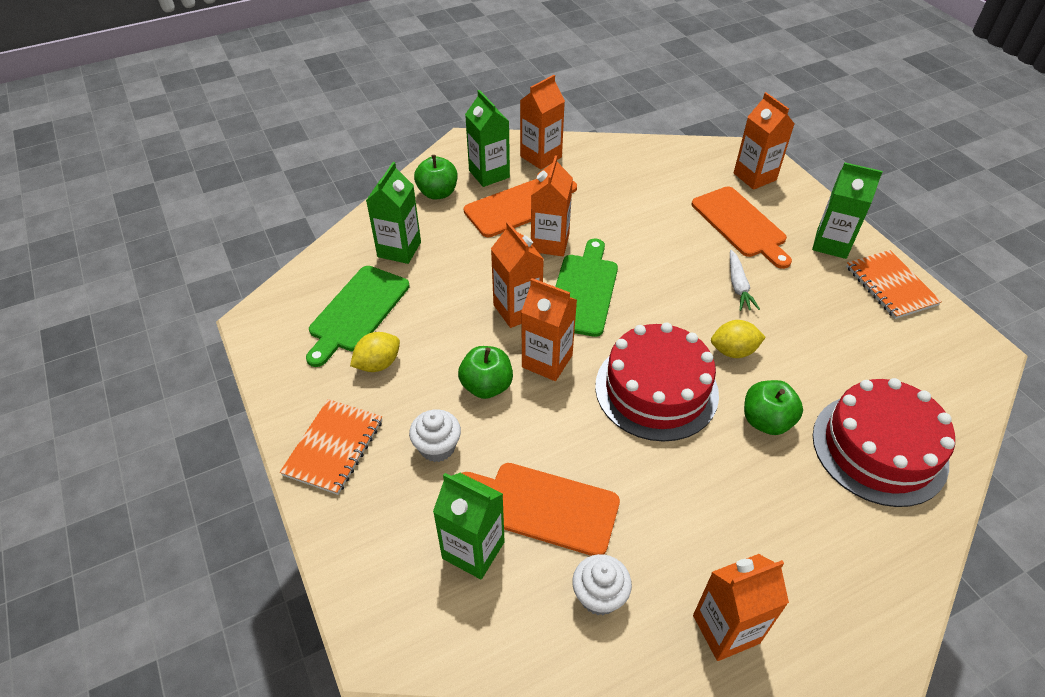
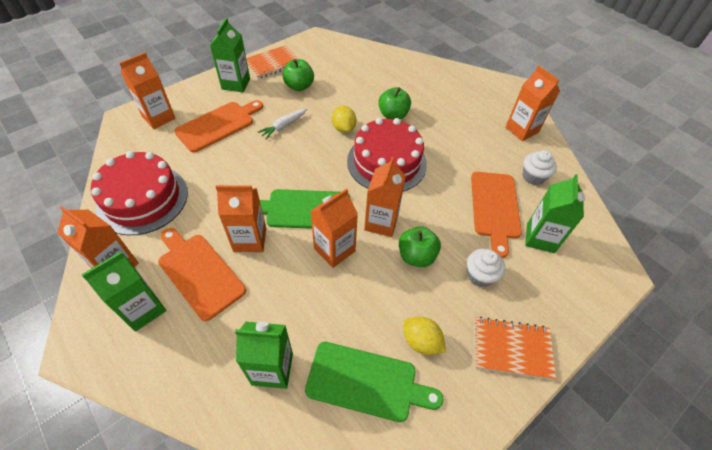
camera: 105 degrees left, 5 degrees up
(437, 193) = (176, 355): green apple -> green apple (299, 86)
(738, 286) = (283, 126): white carrot -> white carrot turned 150 degrees clockwise
(879, 448) = (395, 76): red cake -> red cake (142, 199)

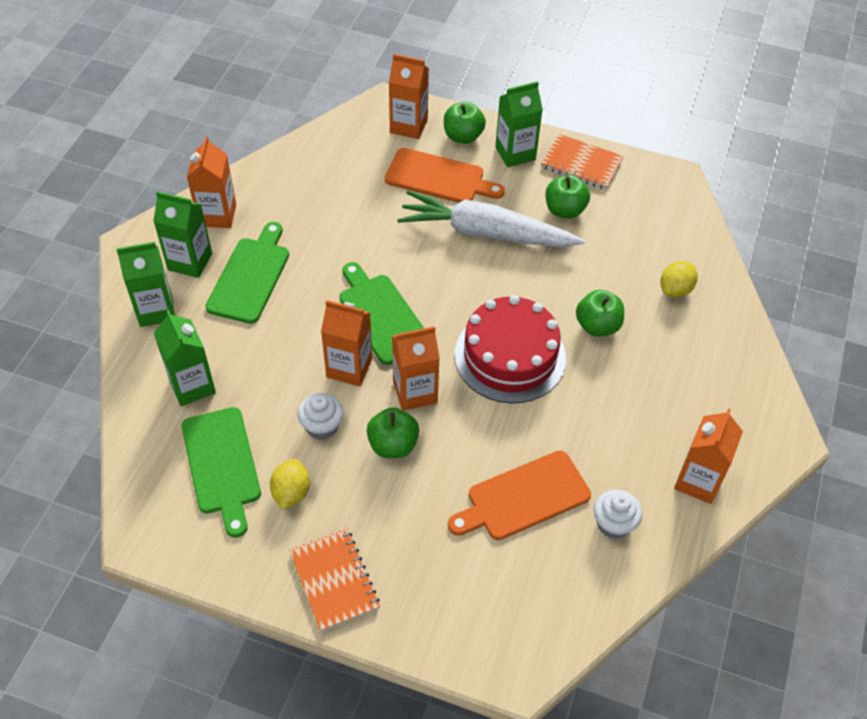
camera: 60 degrees right, 0 degrees up
(142, 199) = (299, 184): red cake -> none
(197, 98) = (463, 136): none -> green apple
(199, 272) = (250, 276): orange cutting board -> green cutting board
(250, 239) = (312, 292): orange carton -> none
(283, 126) = (486, 233): white carrot -> white carrot, size x2.33
(343, 128) = (530, 288): yellow lemon -> yellow lemon (675, 290)
(480, 275) = (409, 517): white cupcake -> white cupcake (322, 426)
(540, 238) = (510, 563): green carton -> green carton (156, 310)

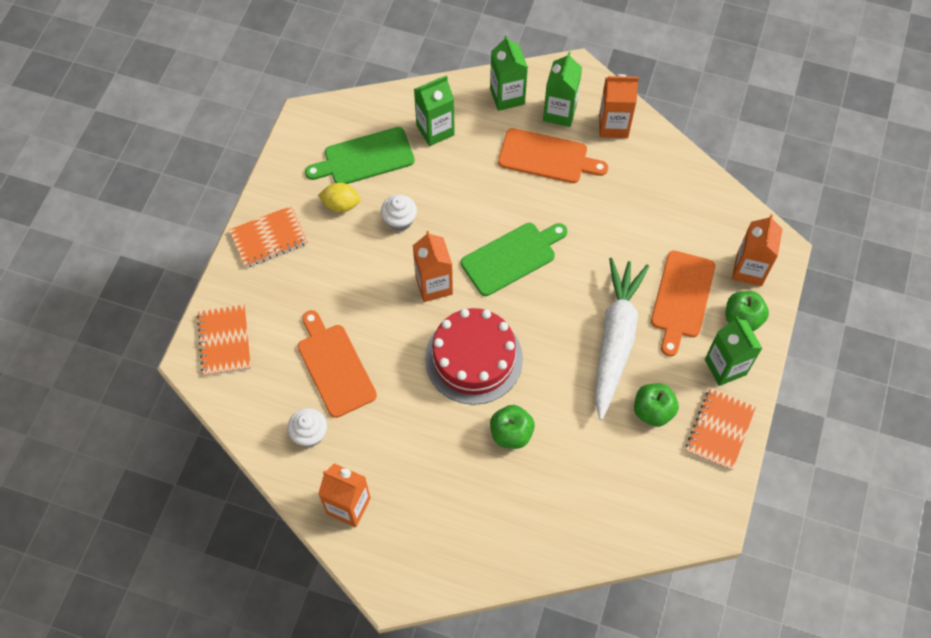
camera: 90 degrees right, 10 degrees up
(250, 276) = (547, 157): green cutting board -> orange cutting board
(349, 368) = (456, 236): orange carton -> none
(393, 445) = (383, 271): green apple -> none
(490, 630) = (225, 341): none -> orange notebook
(675, 290) = (559, 508): yellow lemon -> none

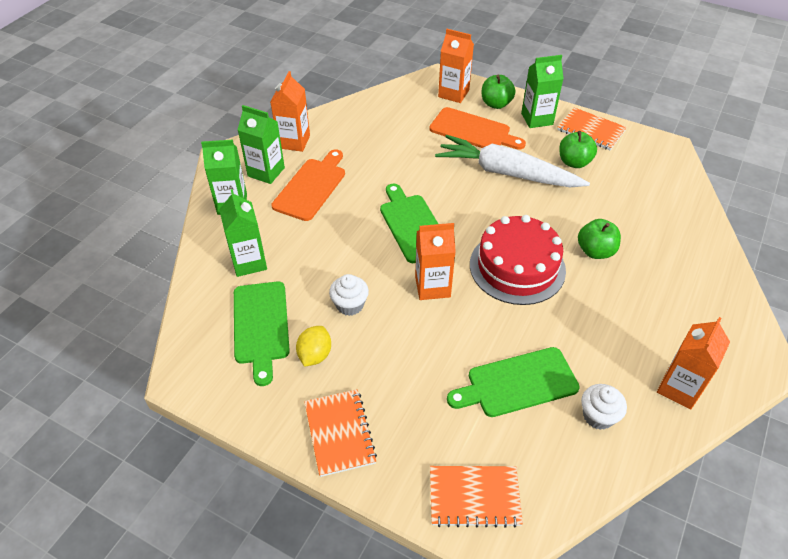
camera: 80 degrees left, 15 degrees down
(334, 366) = (517, 383): orange cutting board -> green cutting board

